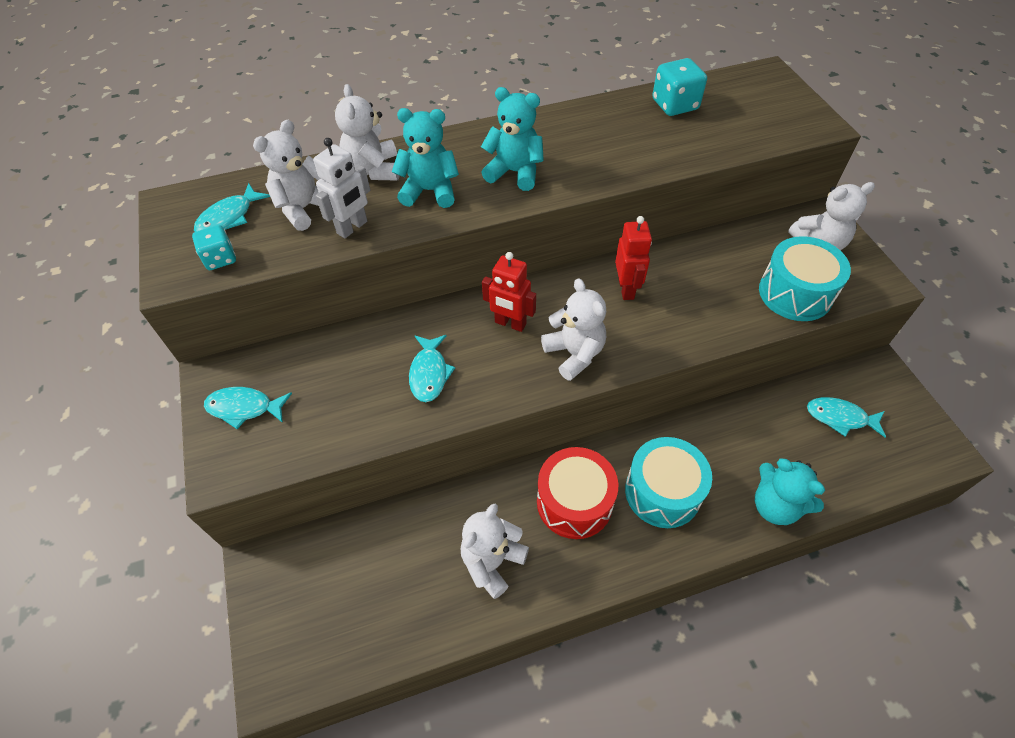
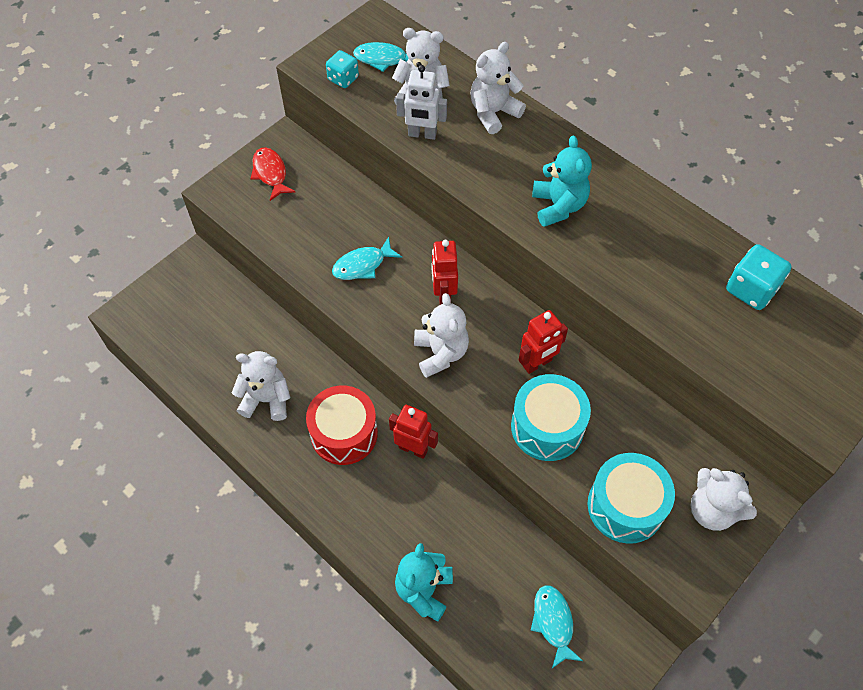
camera: 60 degrees right, 5 degrees up
(244, 408) = (270, 173): turquoise fish -> red fish
(429, 191) = (495, 160): turquoise teddy bear -> none
(574, 354) = (440, 353): white teddy bear -> white teddy bear turned 45 degrees counterclockwise
(622, 448) = (413, 448): none -> red robot
(662, 492) = (388, 495): turquoise drum -> turquoise drum (547, 427)

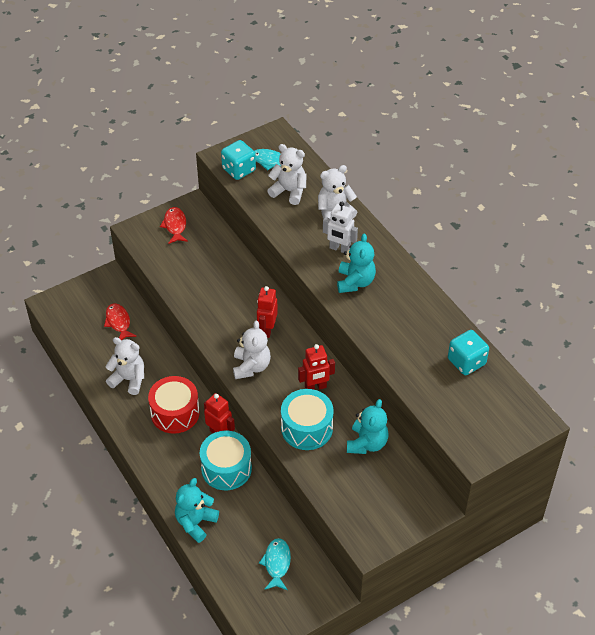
camera: 15 degrees right, 10 degrees down
(227, 320) = (118, 322): none -> red fish
(343, 78) = (239, 170): turquoise dice -> turquoise dice, size x1.51
(362, 265) = (218, 299): turquoise fish -> none
(422, 134) = (279, 217): white robot -> white robot (339, 249)
(625, 506) = (341, 488): turquoise drum -> turquoise drum (226, 468)
(635, 429) = (367, 443): none -> turquoise teddy bear
(712, 510) = (400, 504): white teddy bear -> none

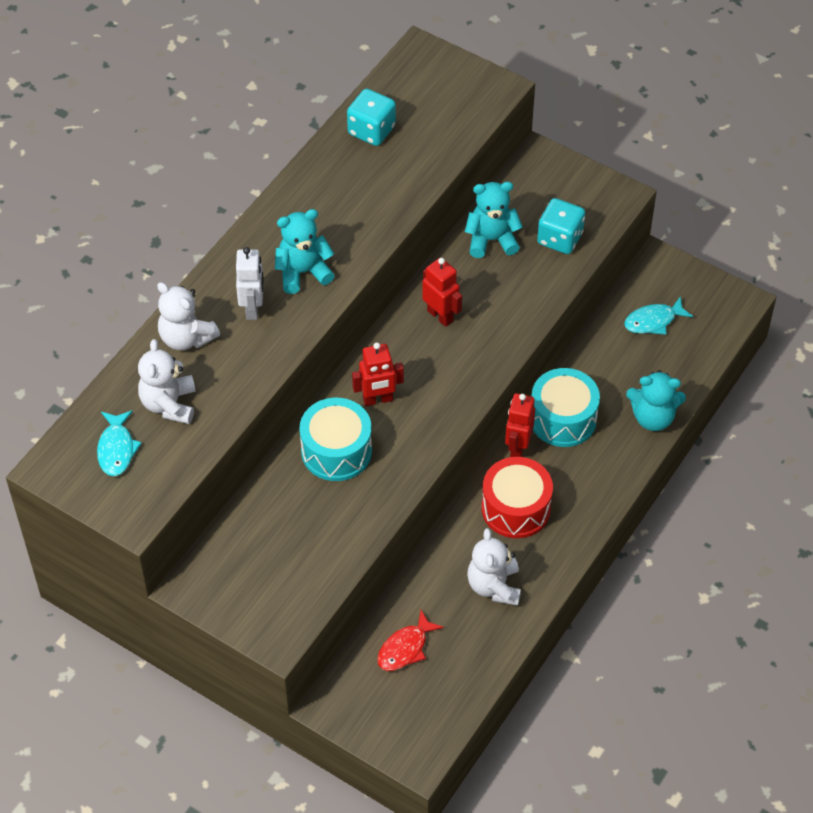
camera: 115 degrees left, 5 degrees up
(175, 226) = (243, 590): red fish -> none
(239, 170) = (152, 483): turquoise dice -> turquoise dice (560, 238)
(251, 366) = (446, 392): white teddy bear -> none
(306, 428) = (505, 302): turquoise drum -> turquoise drum (336, 451)

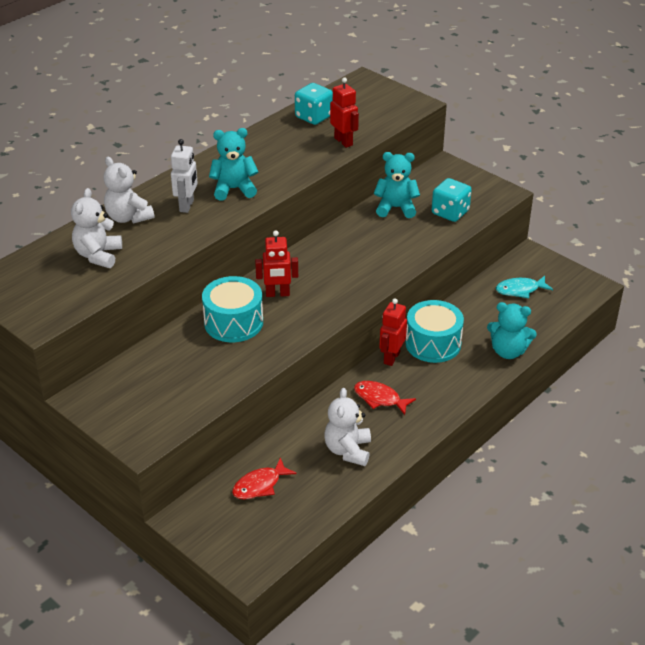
camera: 10 degrees right, 15 degrees down
(116, 449) = (45, 278): turquoise fish -> none
(440, 315) = (343, 248): red robot -> red robot (343, 141)
(516, 508) = (380, 398): red drum -> red fish

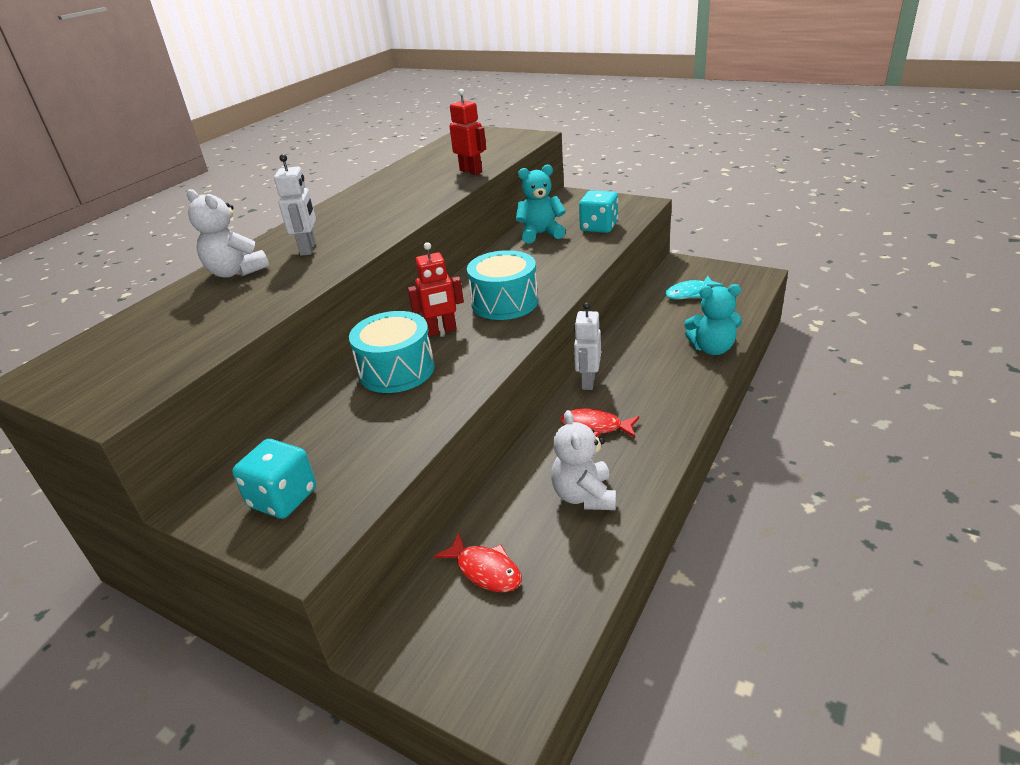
camera: 10 degrees left, 5 degrees down
(98, 255) = (199, 314): white teddy bear -> none
(234, 189) = (362, 226): turquoise teddy bear -> none
(260, 485) = (485, 570): red fish -> red fish turned 90 degrees counterclockwise
(313, 117) = (431, 161): turquoise dice -> turquoise dice (283, 498)
(391, 358) = (588, 382): red robot -> white robot
(433, 343) = (627, 358): turquoise drum -> turquoise drum (504, 302)

